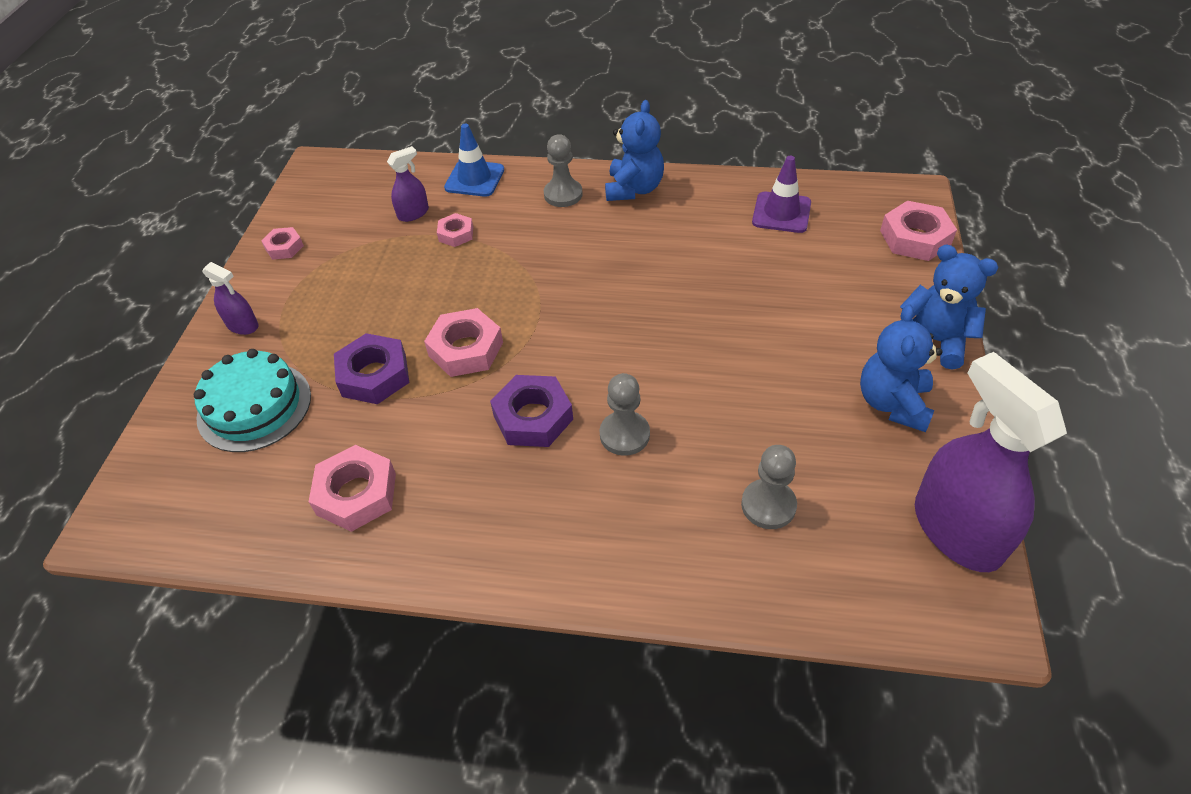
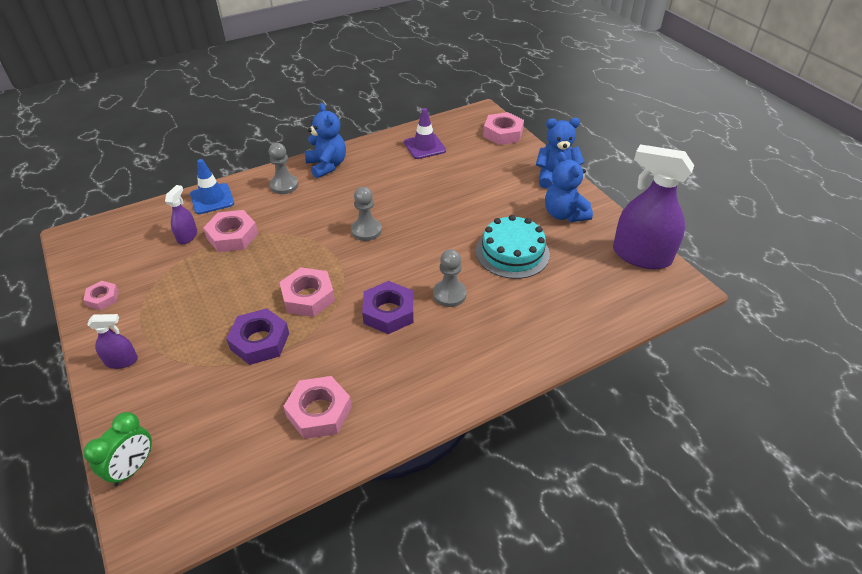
camera: 40 degrees left, 5 degrees down
(158, 445) = (132, 468): none -> green clock
(254, 406) = (187, 404): turquoise cake -> turquoise cake (512, 252)
(456, 234) = (232, 236): pink nut -> pink nut, size x1.72
(768, 505) = (553, 289): grey pawn -> grey pawn (366, 230)

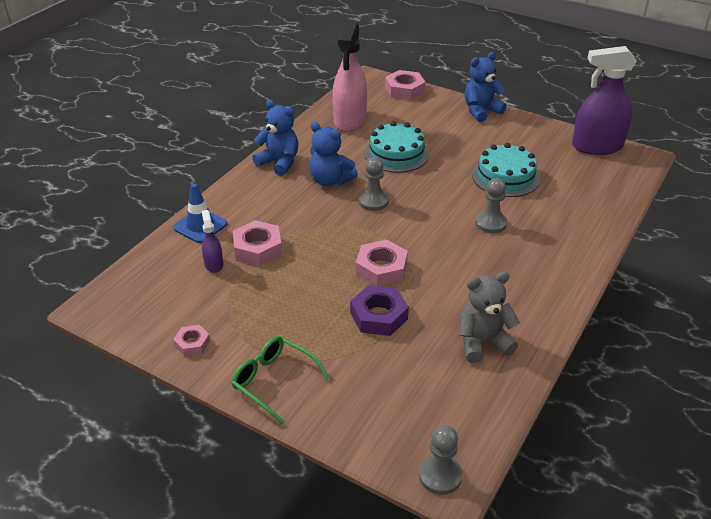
camera: 30 degrees left, 5 degrees down
(121, 361) = (274, 381): purple spray bottle -> green glasses
(132, 468) = (380, 447): green clock -> none
(284, 185) = (257, 191): grey pawn -> grey pawn (440, 476)
(319, 412) = (483, 342): pink nut -> grey teddy bear
(388, 312) = (458, 254): purple nut -> none
(424, 146) = (350, 120): purple traffic cone -> pink spray bottle
(433, 192) = (396, 154): none -> turquoise cake
(564, 214) = (515, 136): blue teddy bear -> blue teddy bear (330, 180)

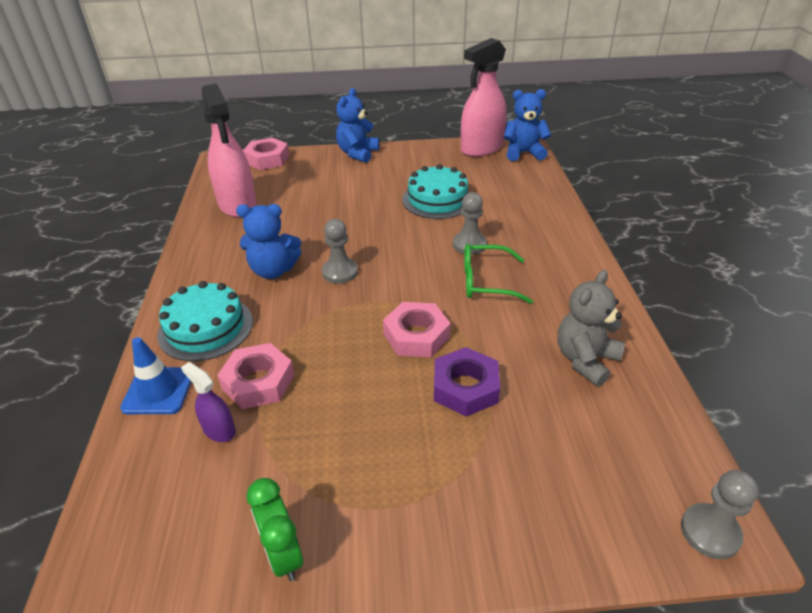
camera: 35 degrees left, 0 degrees up
(192, 343) = (283, 554): pink nut -> green clock
(274, 381) = (433, 538): green glasses -> green glasses (486, 282)
(279, 162) = (197, 275): blue teddy bear -> blue teddy bear (523, 153)
(396, 154) = (317, 218): turquoise cake -> turquoise cake (206, 327)
(597, 146) = (481, 148): purple spray bottle -> pink spray bottle

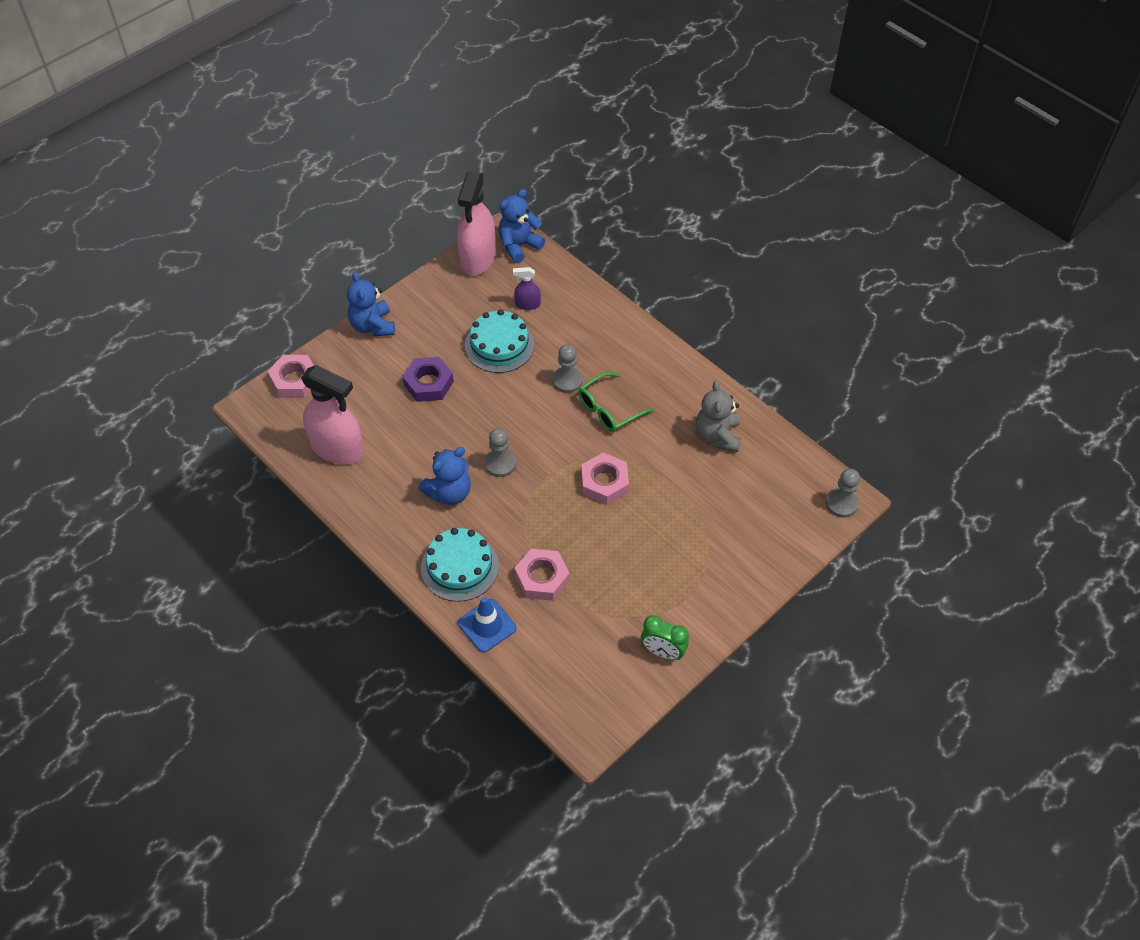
camera: 40 degrees left, 15 degrees up
(219, 430) = (555, 620): purple spray bottle -> purple spray bottle (527, 304)
(465, 387) = (666, 500): purple nut -> purple nut (428, 383)

